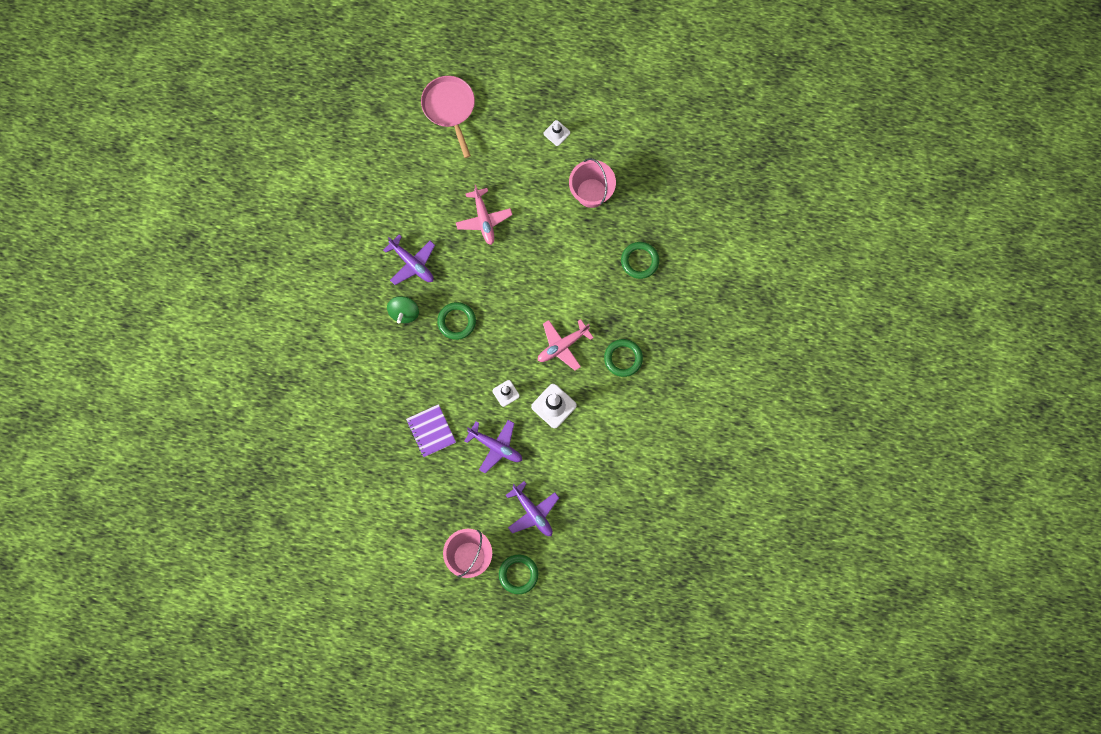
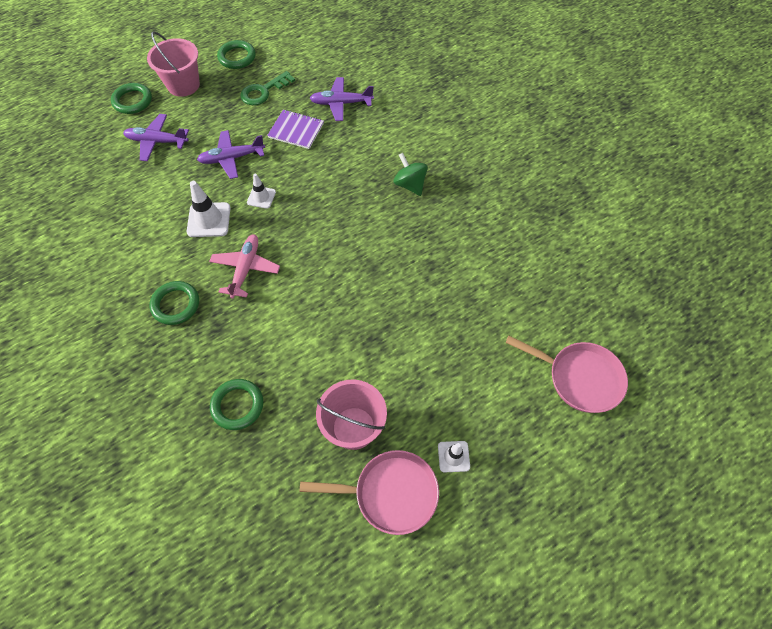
camera: 135 degrees right, 15 degrees down
(412, 263) = (447, 222): purple plane -> purple plane (341, 103)
(418, 493) = (263, 91): none -> green key
(456, 321) = (360, 212): green ring -> green ring (237, 57)
(484, 219) = (429, 308): pink plane -> none
(604, 145) = (390, 493): none -> pink pan

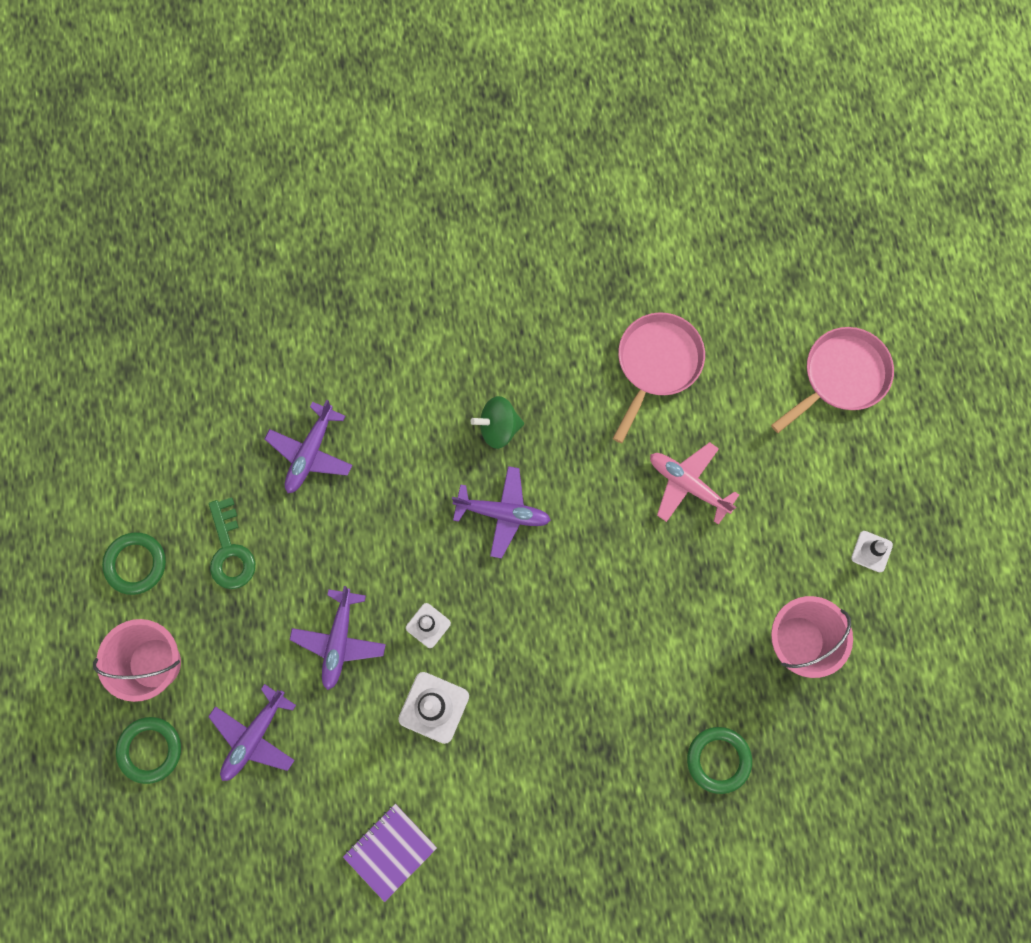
camera: 65 degrees left, 15 degrees up
(176, 304) = (549, 791): green ring -> none
(245, 268) = (534, 686): pink plane -> pink plane (687, 484)
(296, 130) = (331, 534): purple notebook -> purple notebook (390, 851)
(354, 208) = (503, 513): none -> purple plane
(390, 493) = (884, 634): pink pan -> pink pan (657, 364)

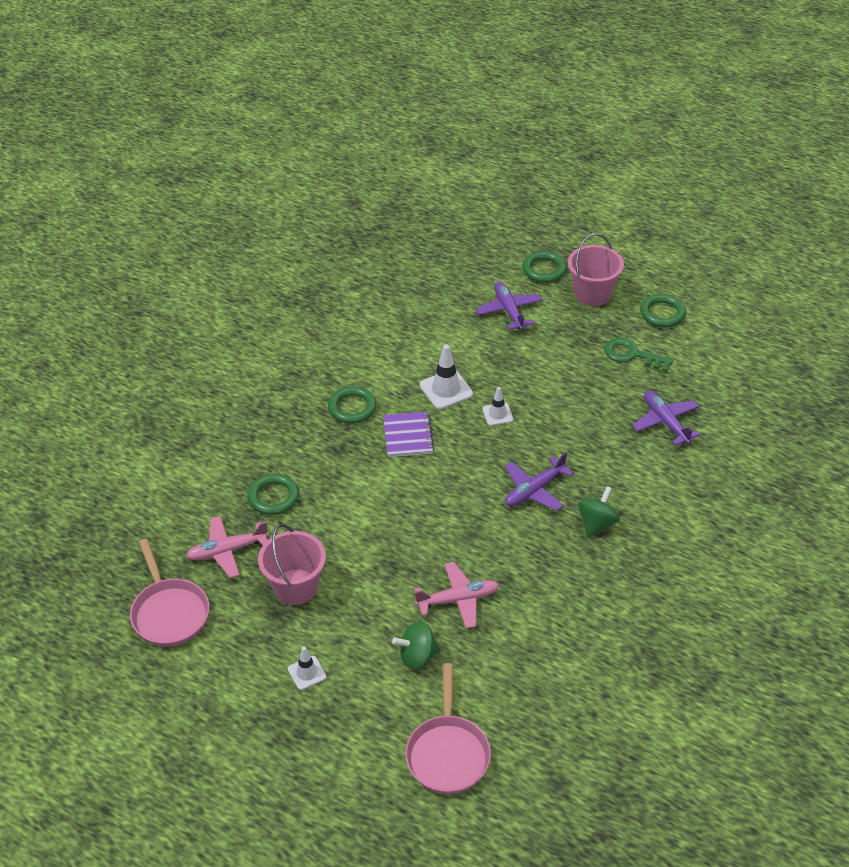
camera: 130 degrees right, 30 degrees down
(339, 641) = (528, 371): purple plane -> none
(390, 851) = (387, 330): purple notebook -> purple notebook (408, 436)
(538, 786) = (352, 408): none -> green ring
(657, 364) = (564, 642): pink pan -> pink pan (169, 613)
(774, 472) = (417, 656): none -> green spinning top
(816, 744) = (227, 551): none -> pink plane

